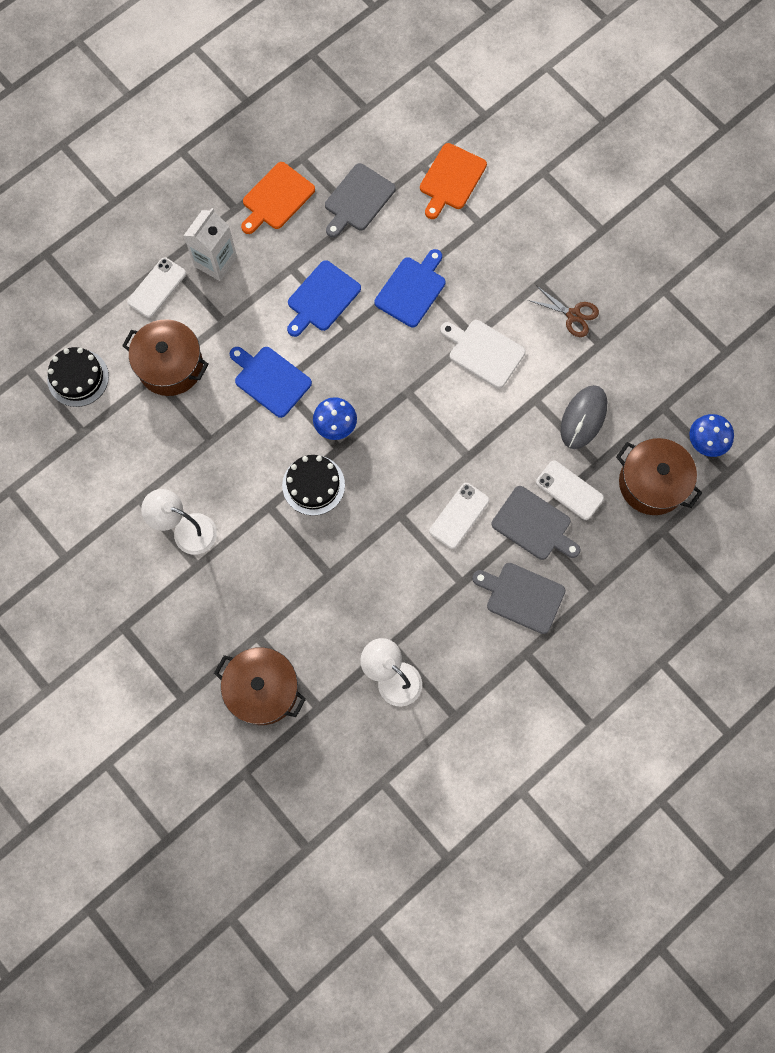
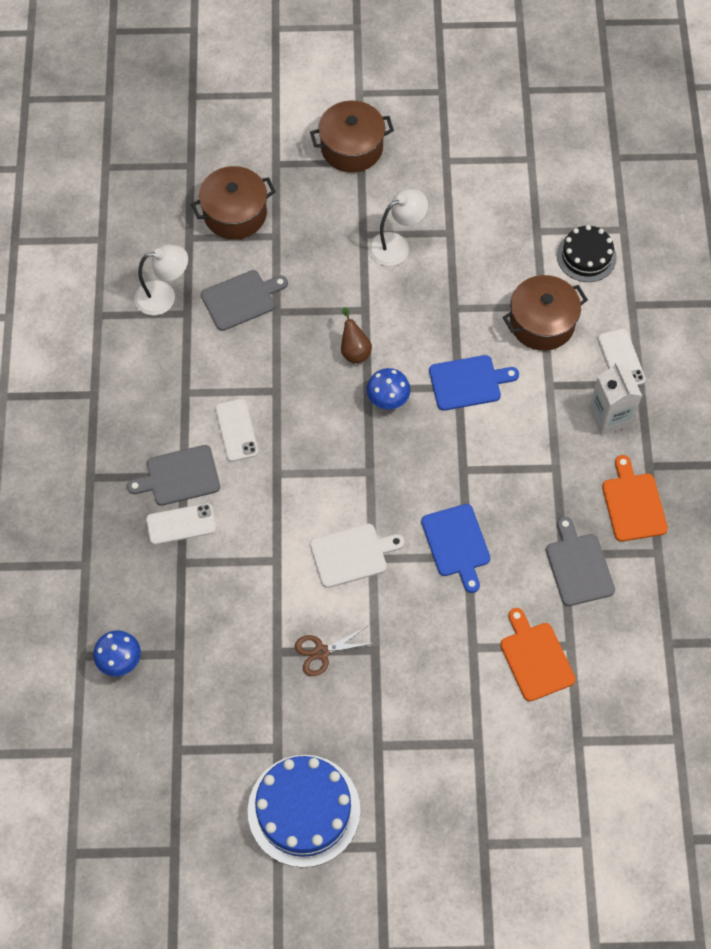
camera: 130 degrees right, 10 degrees down
(313, 485) = (354, 350): black cake -> brown pear
(322, 298) = (508, 470): blue cutting board -> none
(522, 596) = (135, 424): grey cutting board -> grey cutting board (241, 299)
(583, 418) = (228, 584): grey mouse -> none
(652, 483) = (128, 590): brown pot -> brown pot (352, 148)
(687, 241) = (304, 810): none -> blue cake

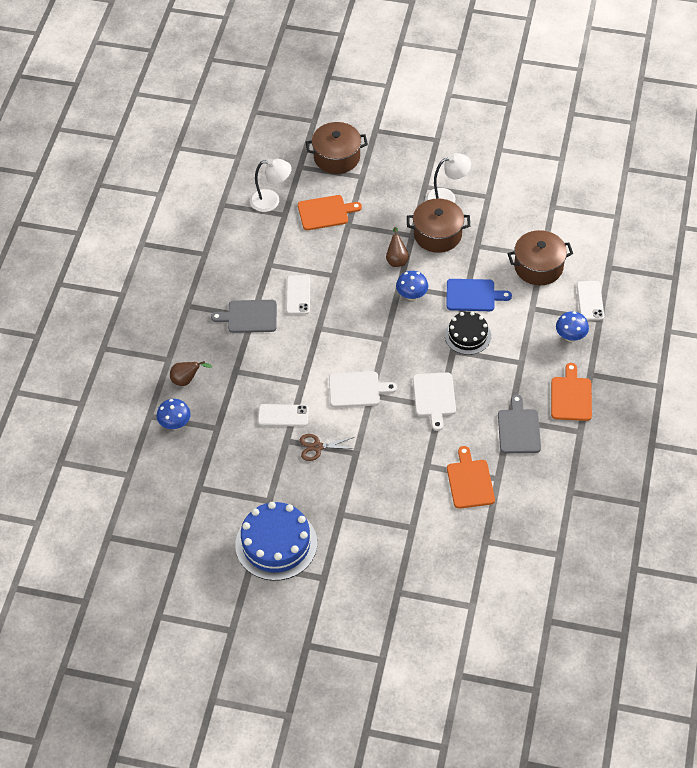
camera: 15 degrees right, 10 degrees down
(118, 590) = (186, 380): none -> brown pear
(181, 524) = (242, 347): white phone -> white phone (283, 415)
(241, 299) = (325, 212): grey cutting board -> orange cutting board
(352, 148) = (433, 129): brown pot -> brown pot (437, 234)
(456, 544) = (434, 397): blue cutting board -> white cutting board
(586, 256) = (584, 229): black cake -> black cake (467, 335)
(609, 416) = (570, 337): white carton -> blue mushroom

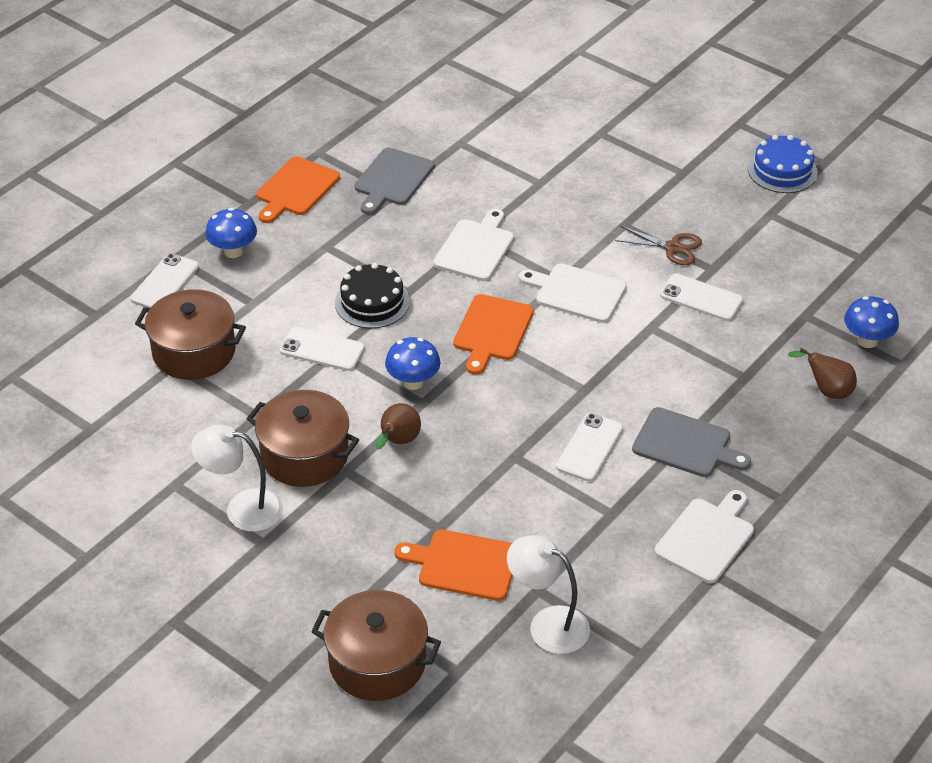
camera: 155 degrees left, 10 degrees down
(216, 270) = (706, 538): none -> white cutting board
(276, 544) = (782, 170): blue cake -> blue cake, size x0.62
(470, 481) = (497, 150): orange cutting board -> orange cutting board (492, 331)
(473, 295) = (322, 349): blue cutting board -> white phone

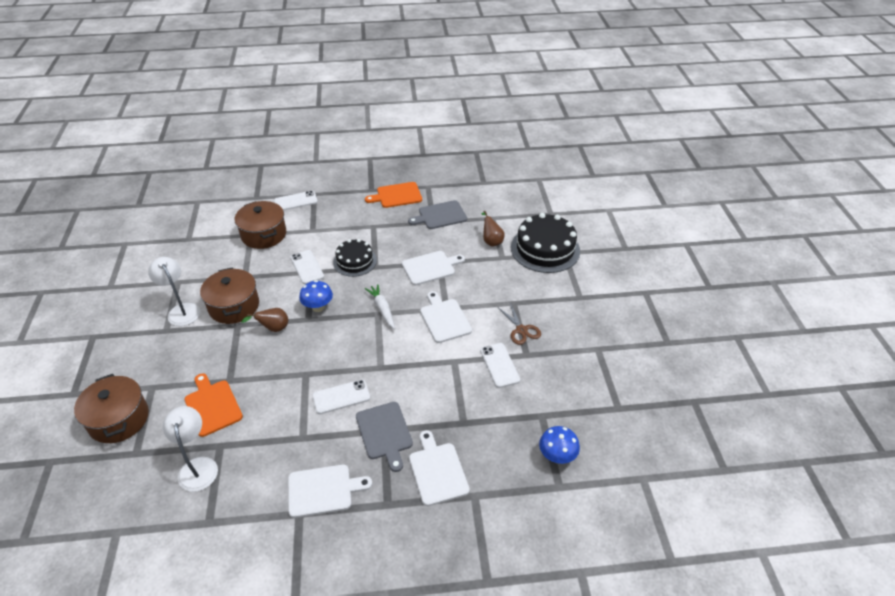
camera: 45 degrees right, 0 degrees up
(233, 251) = (337, 205): blue mushroom -> none
(492, 331) = (382, 309): orange cutting board -> white carrot
(573, 142) = (545, 249): none -> black cake
(782, 170) = (636, 331): blue cake -> none
(784, 436) = (437, 471): none -> white cutting board
(827, 391) = (495, 465): brown pear -> brown pear (491, 241)

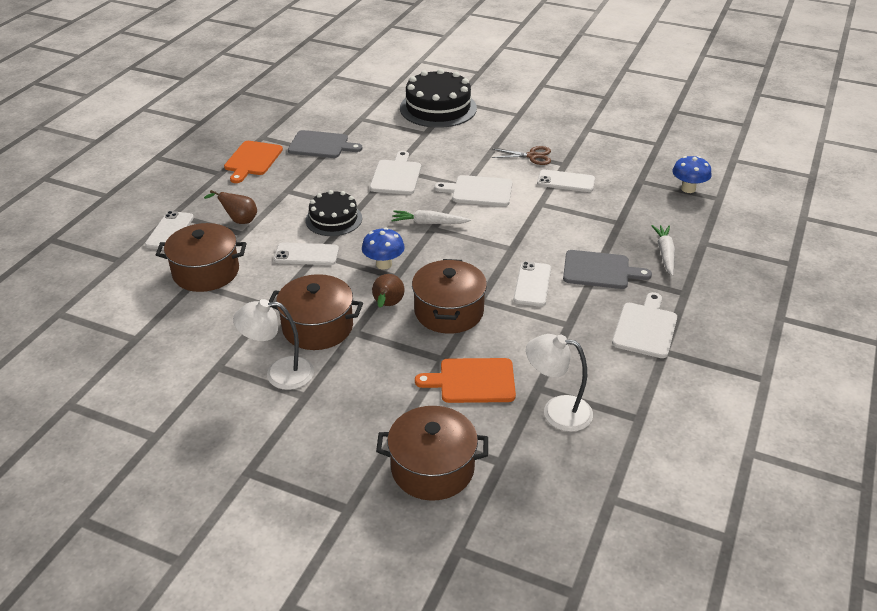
camera: 60 degrees left, 5 degrees down
(283, 362) = (449, 311): none -> brown pot
(437, 471) = (665, 254): white cutting board -> white carrot
(440, 215) = (321, 145): grey cutting board -> grey cutting board turned 90 degrees counterclockwise
(491, 241) = (395, 130): brown pear -> brown pear (239, 221)

